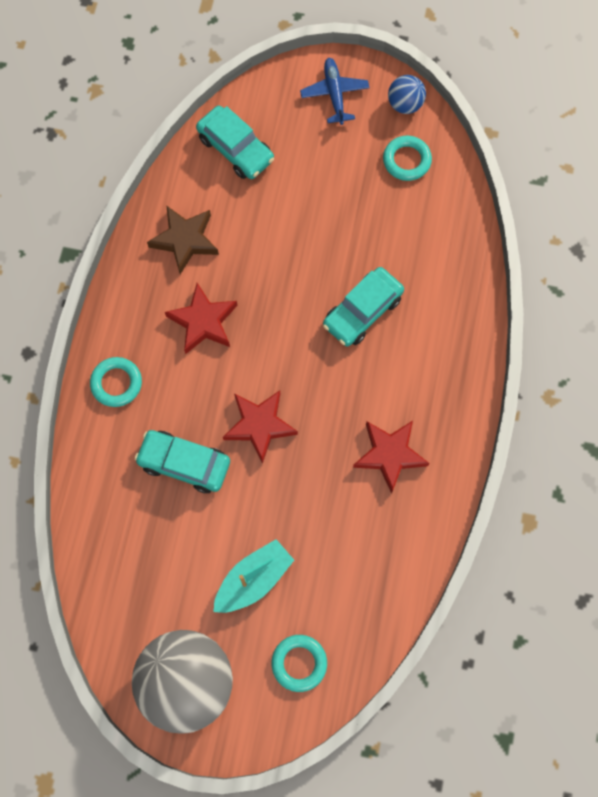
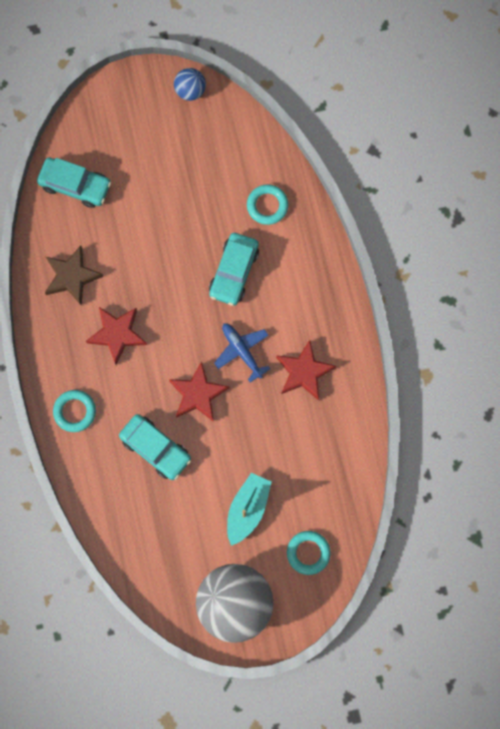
camera: 25 degrees left, 5 degrees up
(184, 464) = (156, 448): turquoise car -> turquoise car turned 135 degrees counterclockwise
(334, 94) = (131, 106): blue plane -> blue plane (242, 351)
(406, 160) = (212, 136): turquoise ring -> turquoise ring (267, 205)

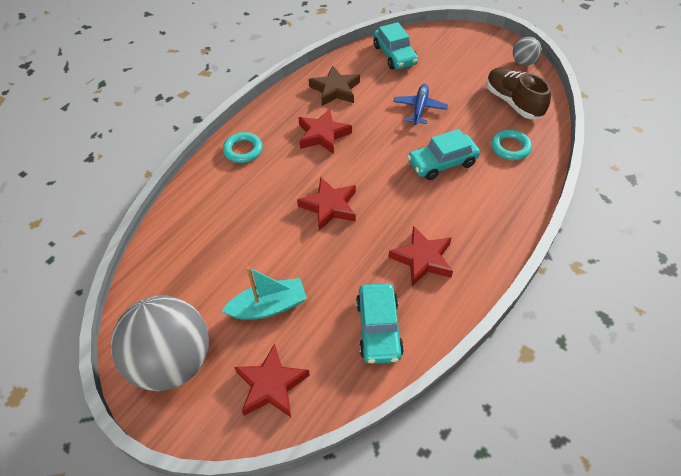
camera: 50 degrees right, 25 degrees down
(156, 448) = (261, 211): turquoise car -> turquoise car (379, 328)
(190, 90) = (523, 62): blue ball -> grey ball
(225, 150) = (513, 102): none -> brown shoe
(242, 351) = (392, 208): blue plane -> blue plane (419, 108)
(308, 553) = (271, 385): turquoise ring -> red star

